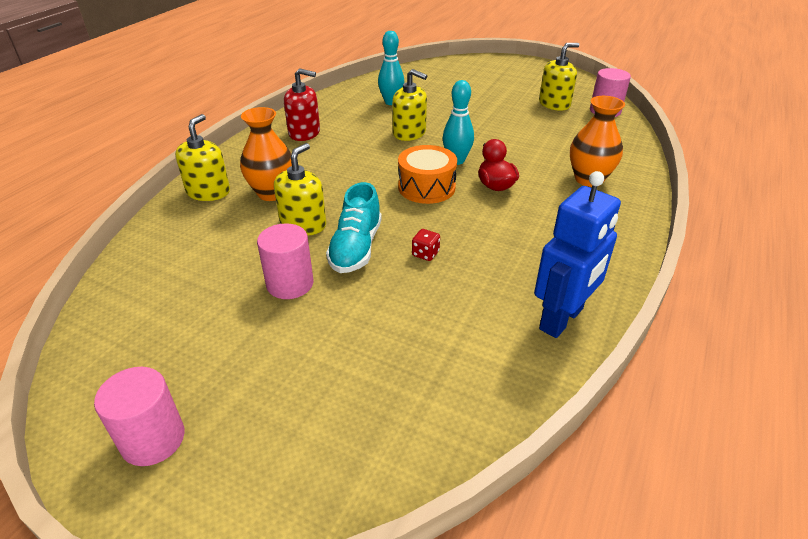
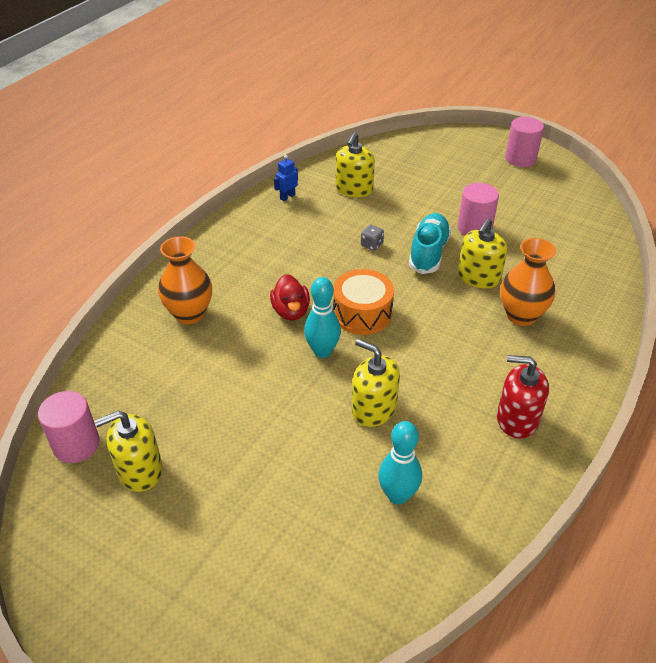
camera: 175 degrees left, 5 degrees up
(208, 192) = (588, 321): yellow soap dispenser -> yellow soap dispenser (354, 189)
(425, 254) = (372, 245): red dice -> grey dice
(562, 319) = (287, 197): blue robot -> blue robot, size x0.44

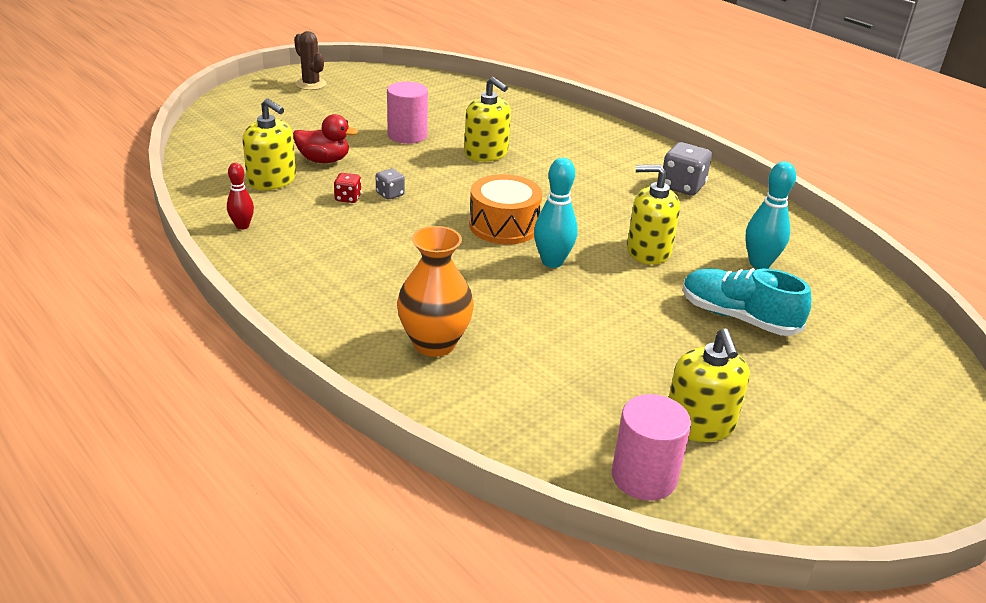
camera: 75 degrees left, 10 degrees down
(287, 197) = (242, 226): blue robot -> red bowling pin
(291, 311) = (474, 268): red duck -> red duck (324, 160)
(352, 227) = (348, 198): none -> red dice
(373, 409) = (648, 251): yellow soap dispenser -> yellow soap dispenser turned 45 degrees clockwise
(428, 253) = (429, 167): turquoise shoe -> turquoise shoe (738, 317)
(517, 419) = (682, 186): red soap dispenser -> grey dice
(520, 159) = (311, 84): pink cylinder -> brown cactus
(521, 315) = (553, 149): orange vase -> none

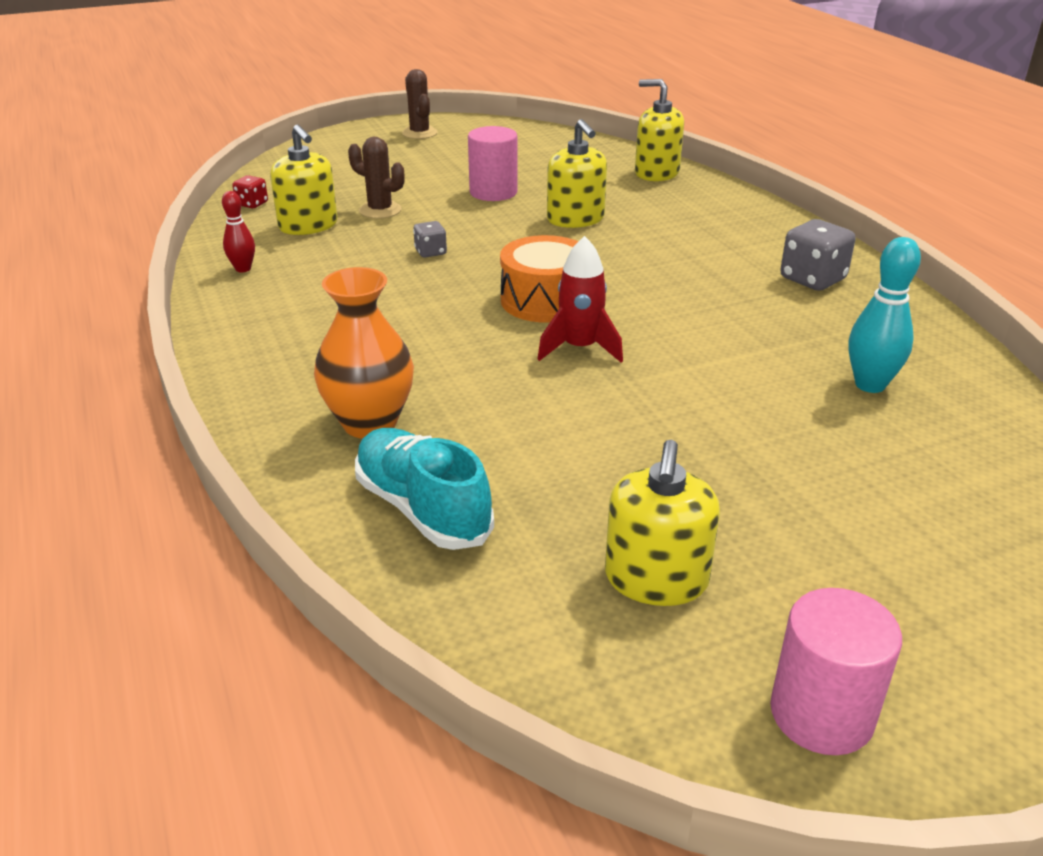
camera: 20 degrees right, 0 degrees up
(324, 160) = (380, 210): red duck -> brown cactus
(348, 198) = (379, 252): red dice -> red dice (252, 204)
(552, 262) = (579, 348): turquoise bowling pin -> red rocket
(644, 477) = (533, 634): pink cylinder -> pink cylinder (821, 714)
(648, 251) = (717, 350): yellow soap dispenser -> yellow soap dispenser (656, 173)
(738, 317) = (797, 449): turquoise shoe -> turquoise shoe (422, 508)

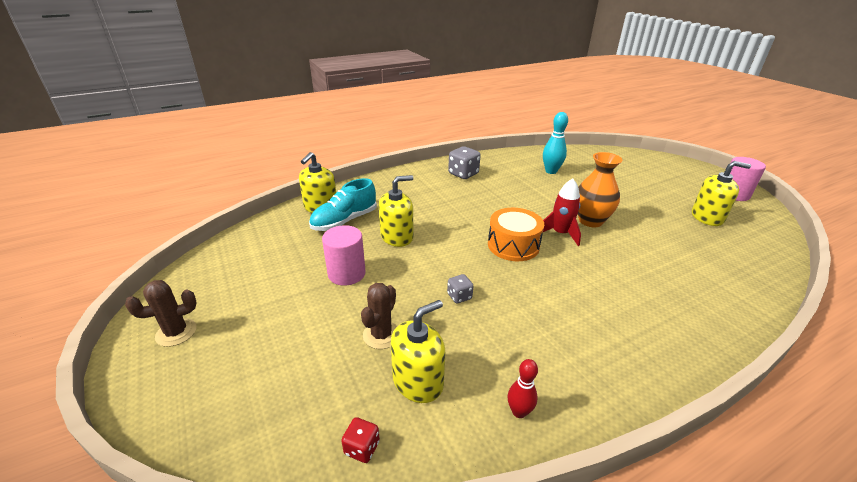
camera: 95 degrees left, 0 degrees up
(370, 423) = (677, 298): orange vase -> orange vase (590, 221)
(422, 508) = (724, 272): turquoise shoe -> turquoise shoe (344, 221)

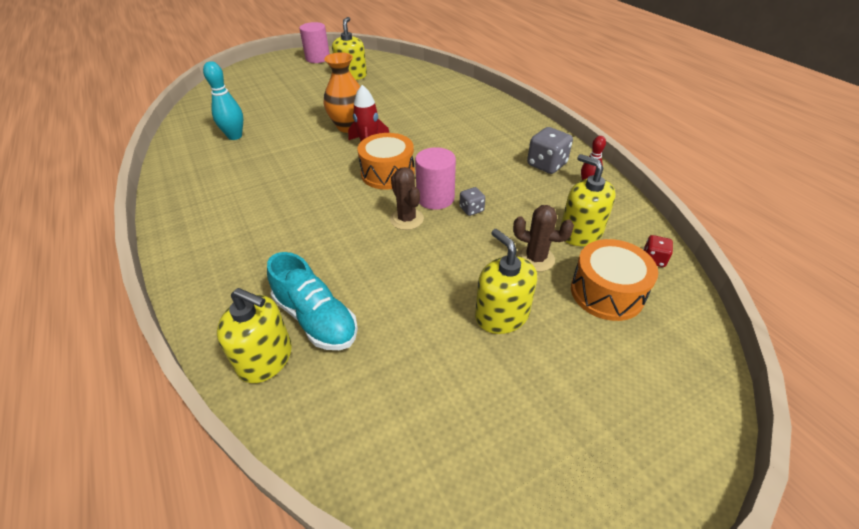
camera: 90 degrees left, 10 degrees up
(176, 332) = (588, 466): brown cactus -> brown cactus (406, 219)
(323, 384) = (607, 292): none -> orange drum
(346, 273) = (443, 298): pink cylinder -> pink cylinder (435, 198)
(397, 237) = (364, 259): yellow soap dispenser -> yellow soap dispenser (501, 315)
(463, 174) = (210, 202): grey dice -> grey dice (546, 164)

